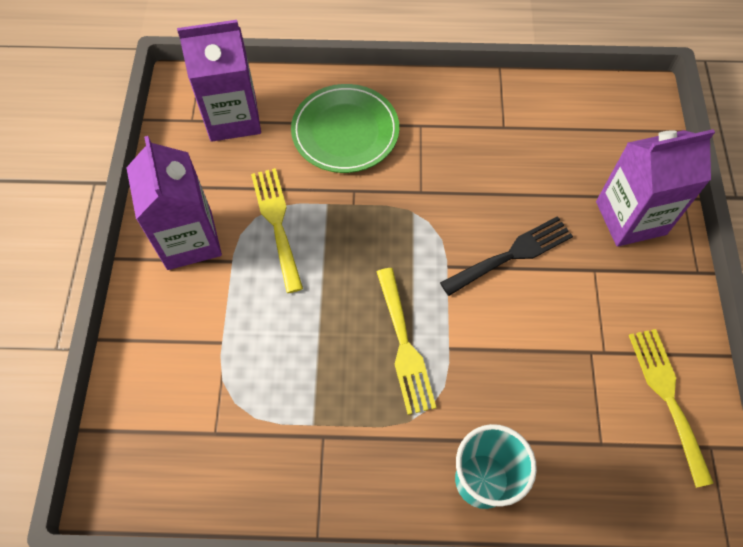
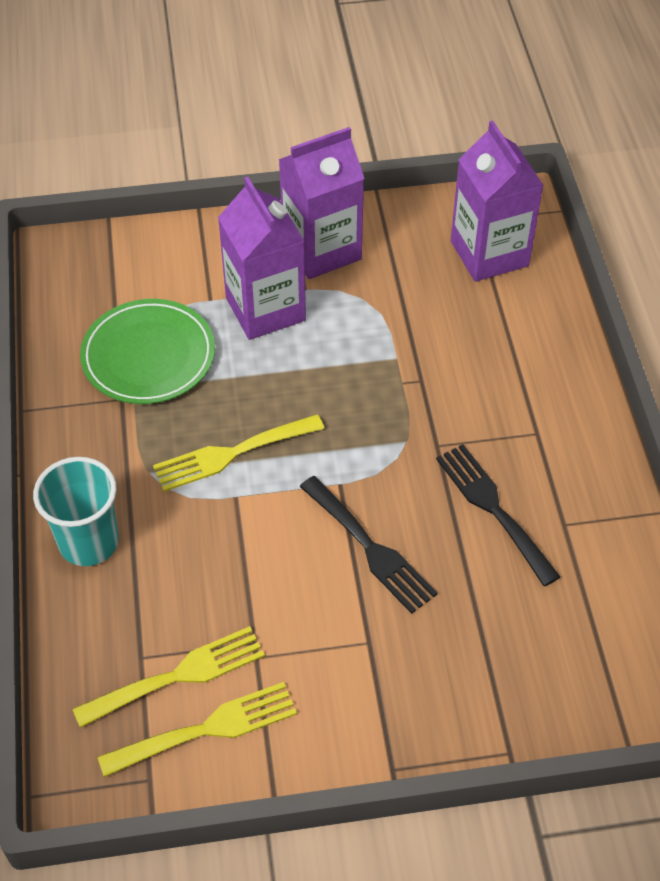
camera: 80 degrees right, 10 degrees down
(277, 223) = (359, 318): yellow fork -> yellow fork (178, 675)
(345, 131) = (502, 359): green plate -> green plate (148, 356)
(485, 167) = (493, 508): none -> black fork
(630, 218) = (458, 683): purple carton -> purple carton (265, 309)

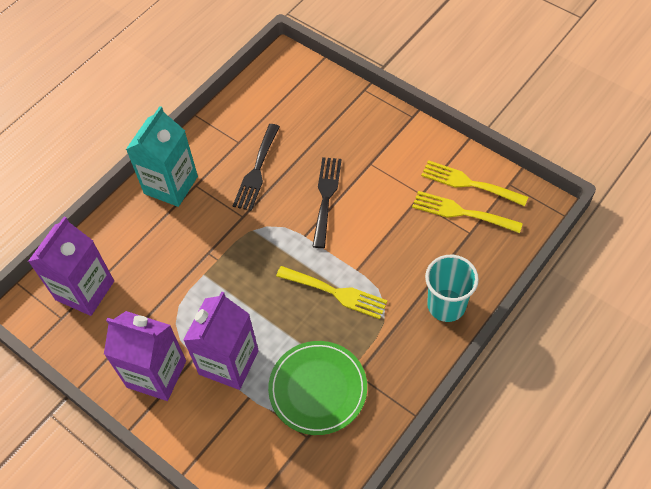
camera: 130 degrees left, 5 degrees up
(563, 410) = (171, 185): none -> turquoise carton

